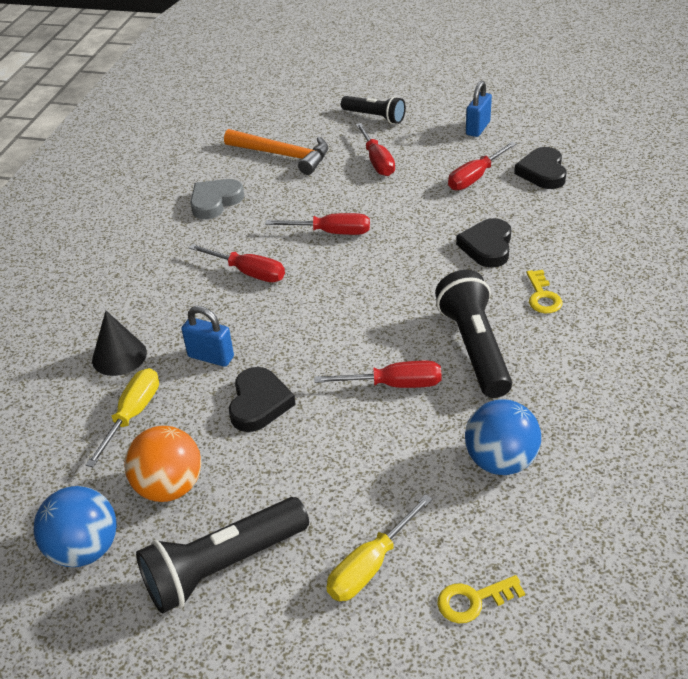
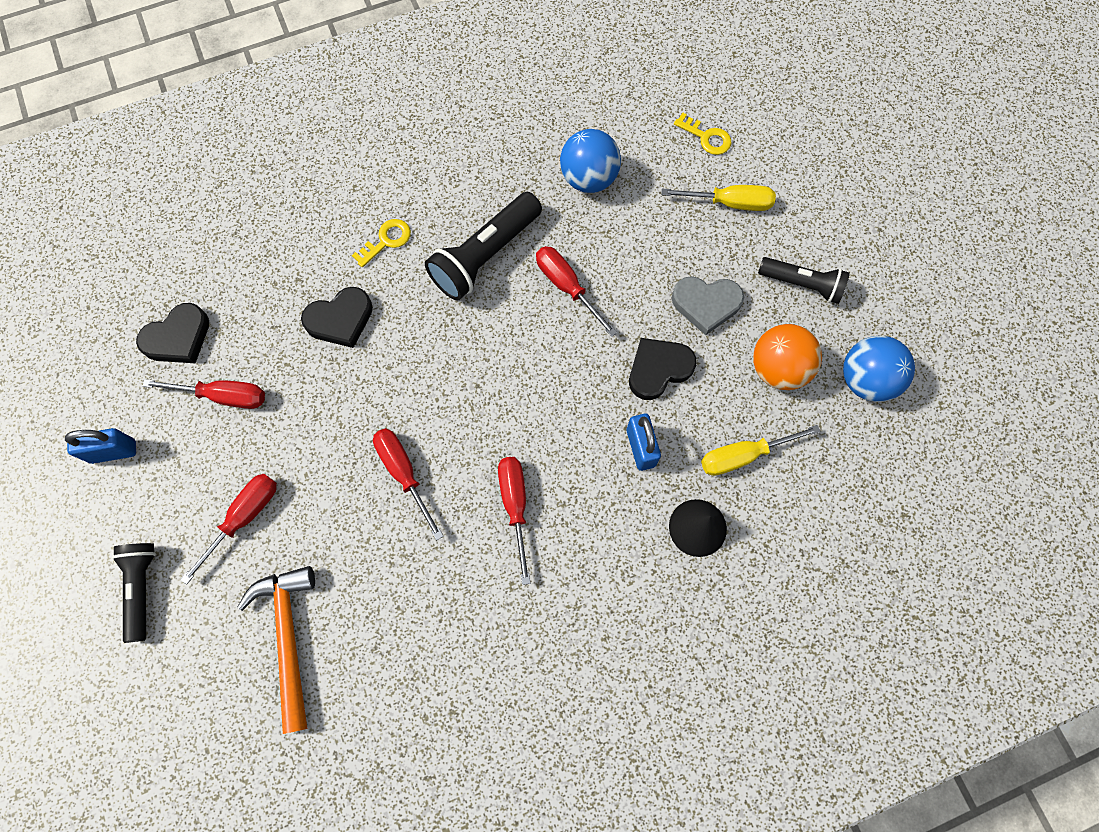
camera: 130 degrees left, 30 degrees up
(215, 201) = (425, 641): grey heart -> grey heart (706, 304)
(223, 566) = (802, 284): black flashlight -> black flashlight, size x0.64

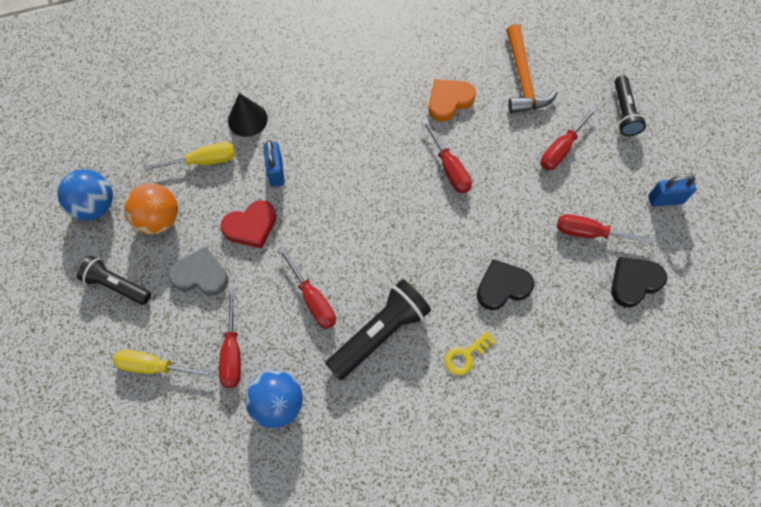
camera: 175 degrees left, 5 degrees down
(404, 586) = (449, 101): none -> orange heart
(515, 505) = (371, 142): red screwdriver -> red screwdriver (232, 352)
(658, 369) = (251, 226): black heart -> red heart
(706, 137) = (157, 440): yellow key -> none

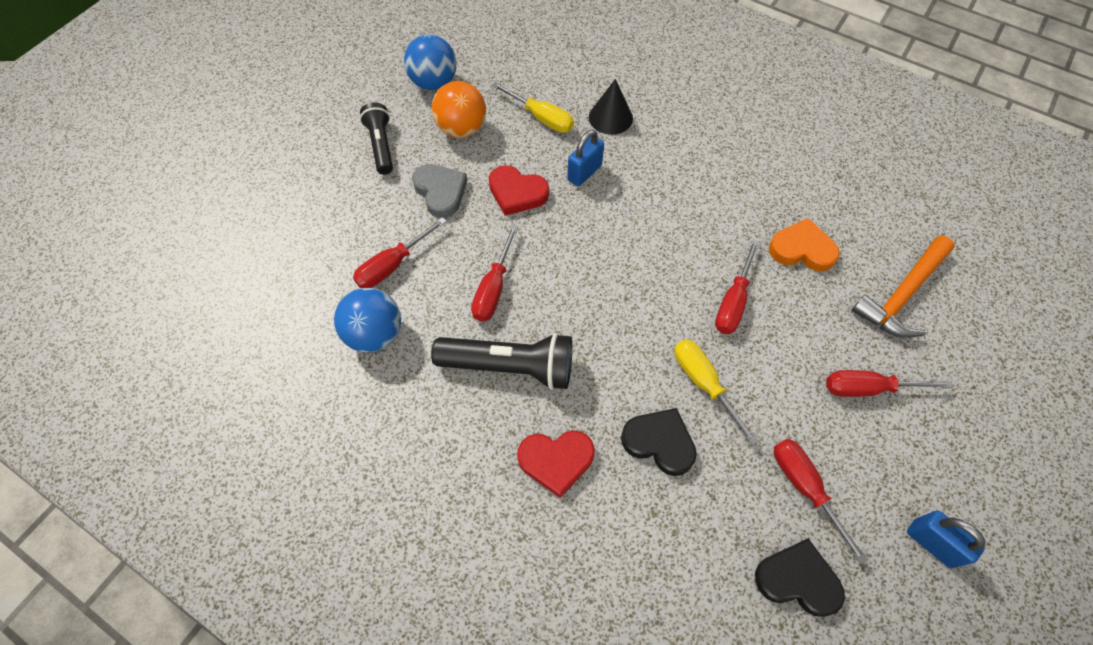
camera: 50 degrees right, 5 degrees down
(155, 366) = (334, 221): yellow screwdriver -> yellow screwdriver (703, 383)
(466, 355) = (556, 461): yellow key -> red heart
(623, 112) = (983, 420): black flashlight -> none

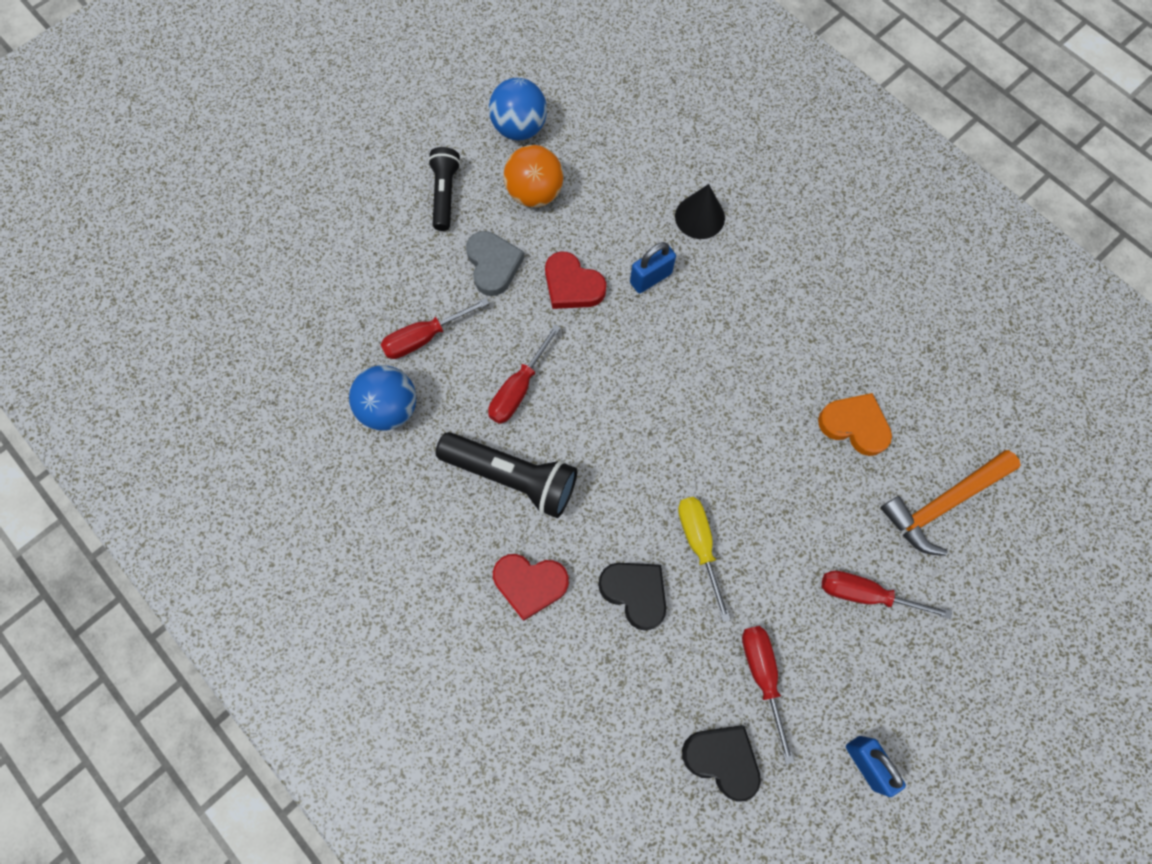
camera: 15 degrees right, 10 degrees up
(541, 118) = (624, 200): yellow screwdriver -> none
(733, 302) = (759, 466): red screwdriver -> none

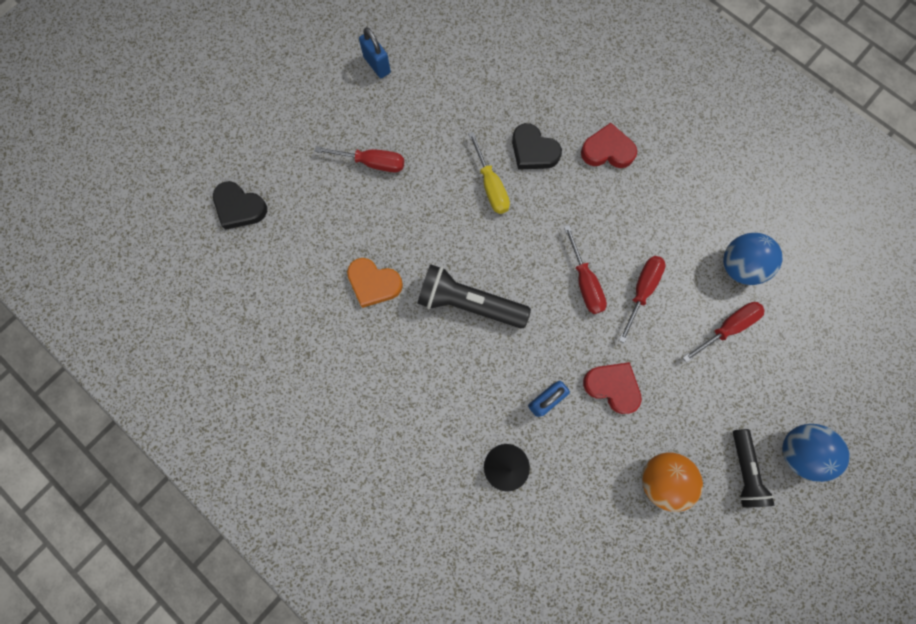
camera: 175 degrees right, 5 degrees up
(493, 265) = (684, 400): grey heart -> none
(512, 477) = (633, 222): black flashlight -> black flashlight (469, 303)
(519, 128) = (689, 554): blue ball -> blue ball (797, 451)
(722, 759) = (468, 60): black heart -> black heart (239, 207)
(762, 675) = (444, 108): red screwdriver -> red screwdriver (584, 282)
(942, 504) = (311, 229): orange hammer -> none

